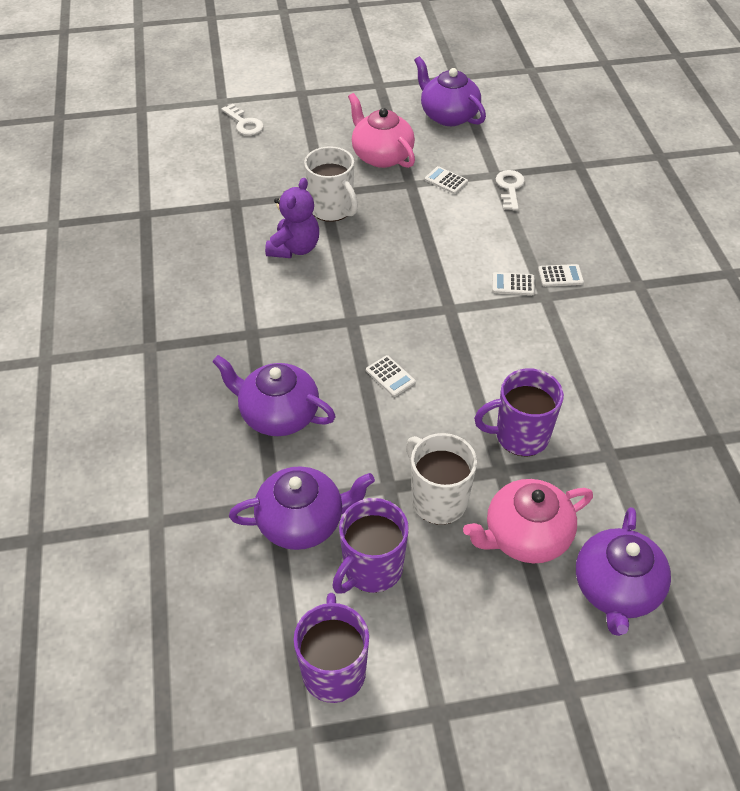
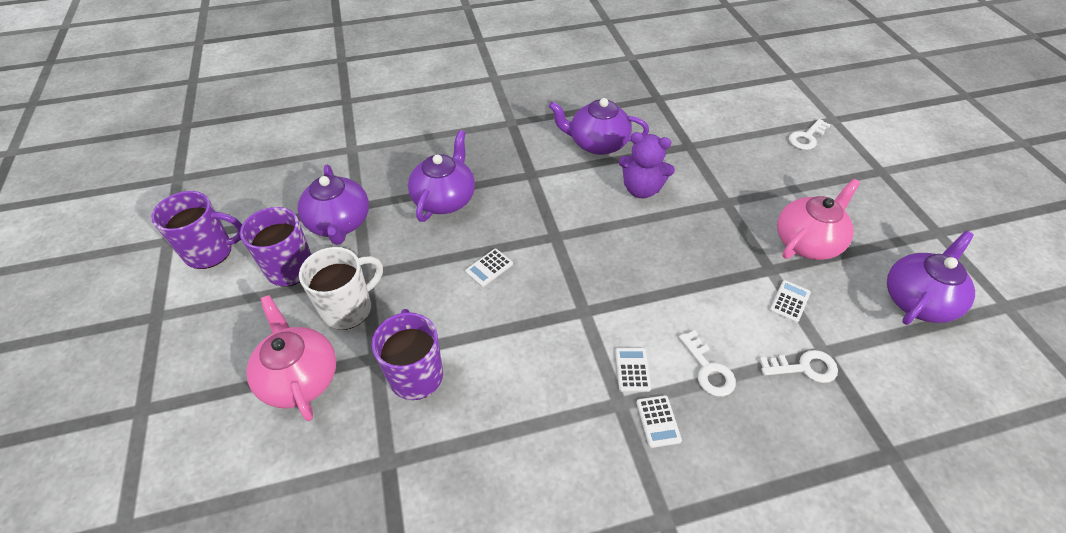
camera: 85 degrees right, 0 degrees up
(332, 209) = (705, 210): white mug -> none
(512, 239) = (708, 369): none -> white key
(616, 589) = (226, 456): purple teapot -> purple teapot (597, 143)

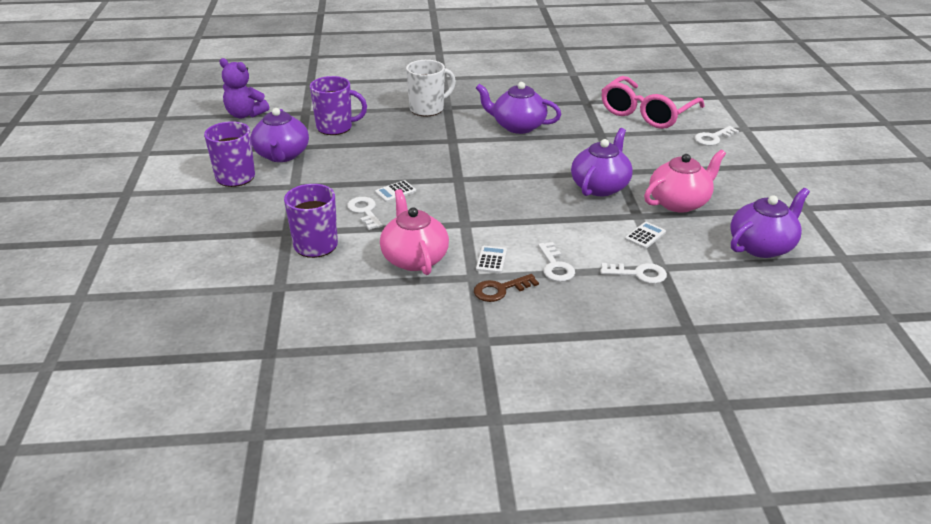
camera: 10 degrees right, 15 degrees down
(211, 252) = (176, 162): purple mug -> purple mug (336, 127)
(299, 377) = (226, 236): pink teapot -> pink teapot (414, 258)
(348, 309) = (274, 204): white mug -> white mug (428, 109)
(445, 199) = (373, 148): purple teapot -> purple teapot (600, 186)
(461, 307) = (365, 211): none -> white key
(641, 189) = (545, 157): purple teddy bear -> purple teddy bear (245, 114)
(658, 421) = (500, 290): white calculator -> brown key
(726, 108) = (646, 113): none -> pink glasses

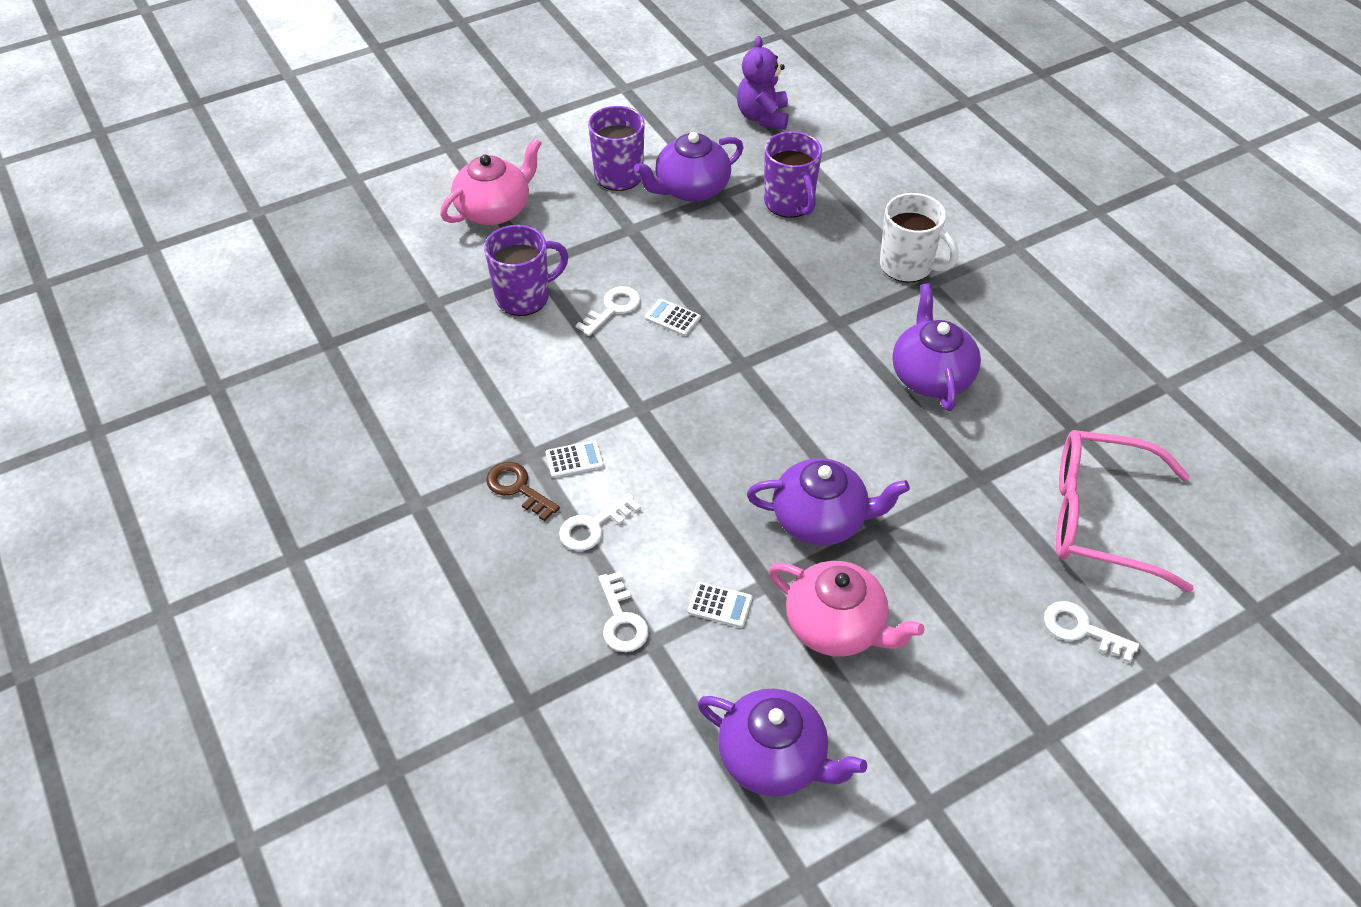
camera: 65 degrees right, 15 degrees up
(414, 258) = (541, 389): pink teapot -> pink teapot (495, 210)

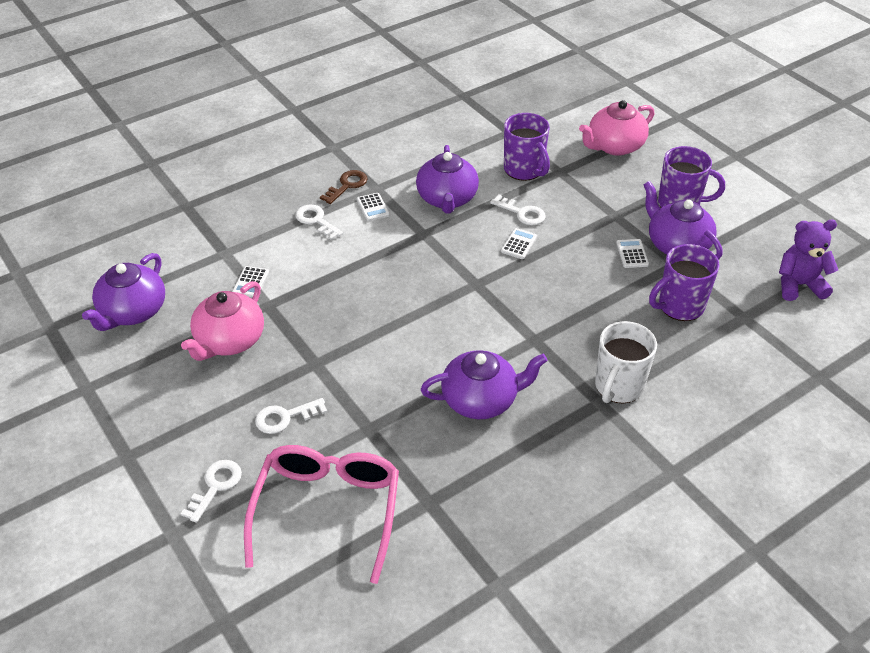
camera: 85 degrees right, 5 degrees down
(495, 210) = (614, 146): pink teapot -> pink teapot turned 105 degrees clockwise
(621, 620) = (242, 239): white key -> white key (285, 417)
(701, 225) = (632, 254): none -> white calculator
(821, 519) = (323, 331): purple teapot -> purple teapot (447, 199)

